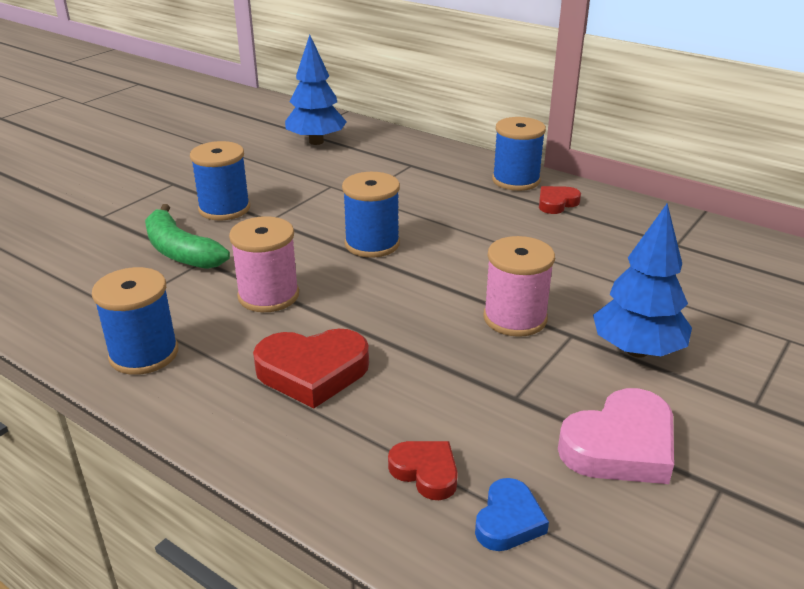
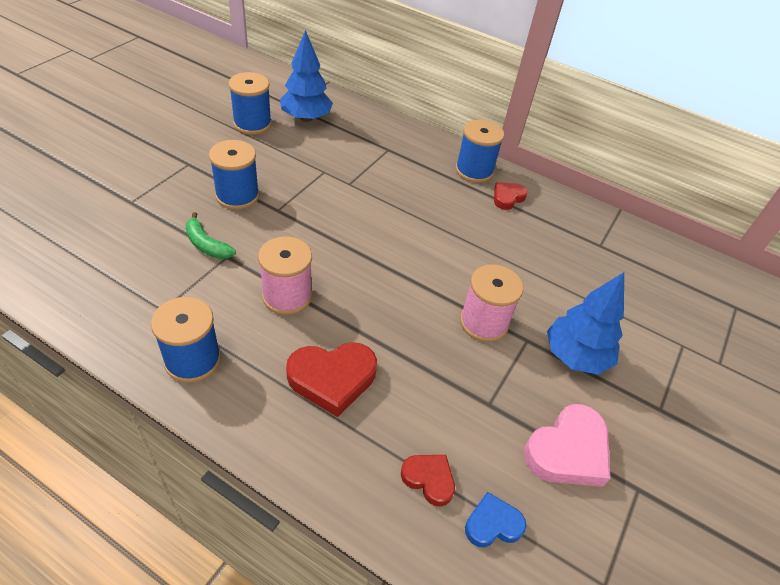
camera: 10 degrees left, 15 degrees up
(180, 251) = (207, 244): green banana -> green banana, size x0.66
(372, 244) = (365, 240): blue spool -> blue spool (252, 124)
(508, 520) = (492, 524): blue heart -> blue heart turned 120 degrees counterclockwise

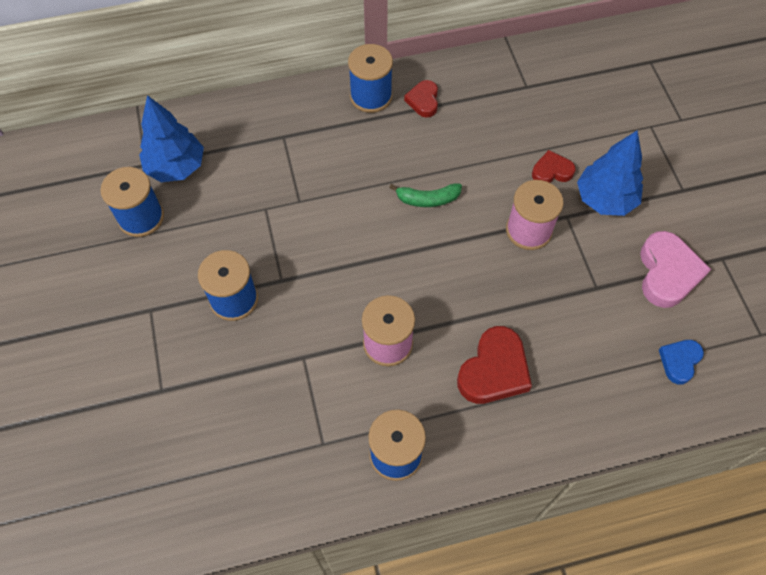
camera: 40 degrees left, 15 degrees up
(207, 244) = (275, 364): green banana -> green banana (427, 199)
(429, 479) = (621, 372): red heart -> red heart (551, 171)

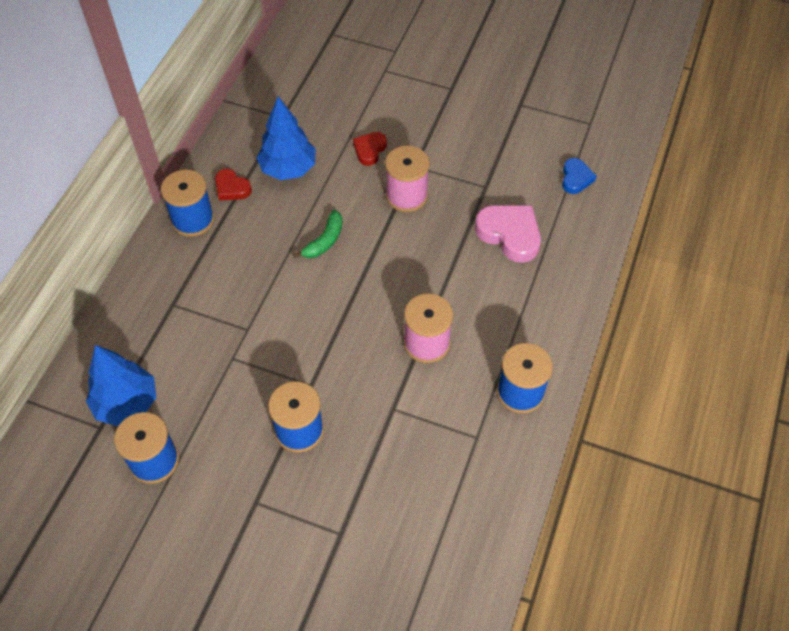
camera: 55 degrees left, 5 degrees down
(494, 370) = (501, 288): red heart -> none
(605, 199) = (420, 135): blue tree -> blue tree (288, 169)
(667, 273) = (506, 140): pink heart -> pink heart (510, 234)
(679, 361) = (576, 178): blue heart -> blue heart turned 150 degrees counterclockwise

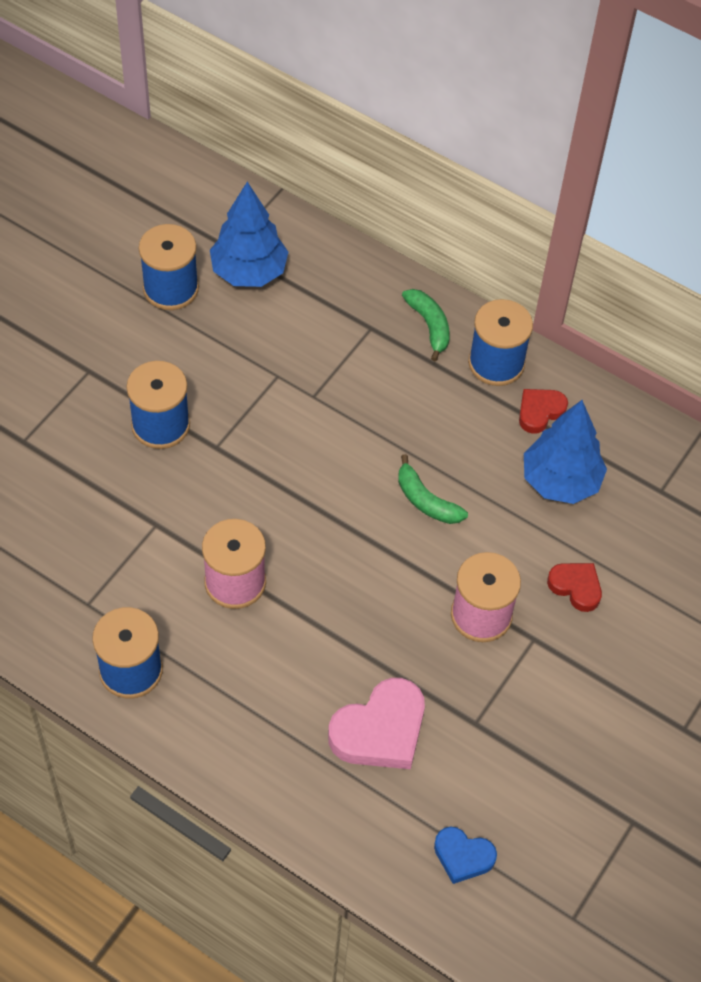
camera: 100 degrees right, 0 degrees up
(164, 266) = (429, 326): none -> green banana

